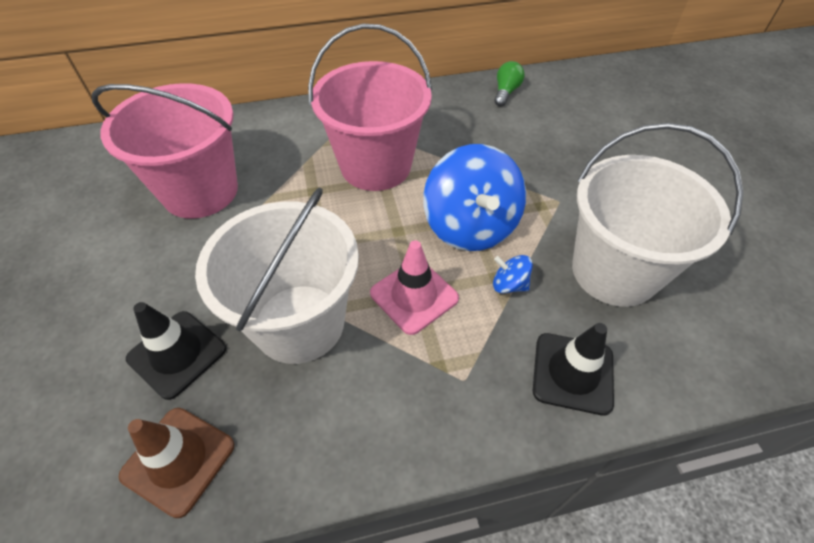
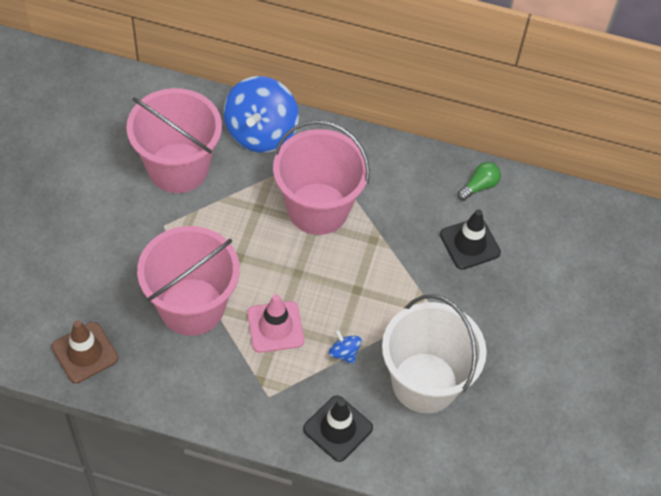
camera: 25 degrees right, 5 degrees up
(177, 354) = (110, 288): black traffic cone -> black traffic cone (469, 244)
(299, 323) = (192, 307): white bucket -> pink bucket
(470, 226) = (351, 296): blue spinning top -> blue spinning top (261, 132)

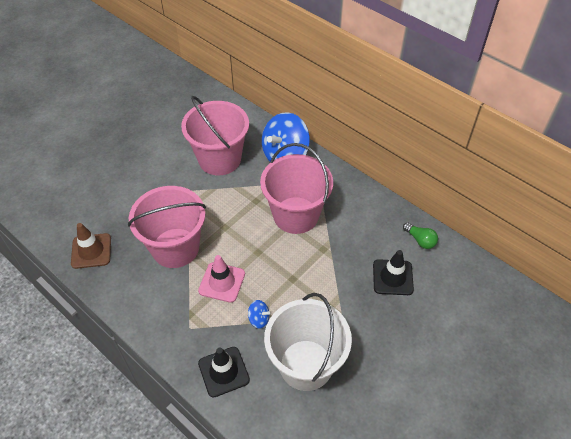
camera: 30 degrees right, 5 degrees down
(344, 353) = (259, 319): blue spinning top -> blue spinning top turned 120 degrees clockwise
(479, 186) = (420, 240): green light bulb -> green light bulb turned 60 degrees clockwise

